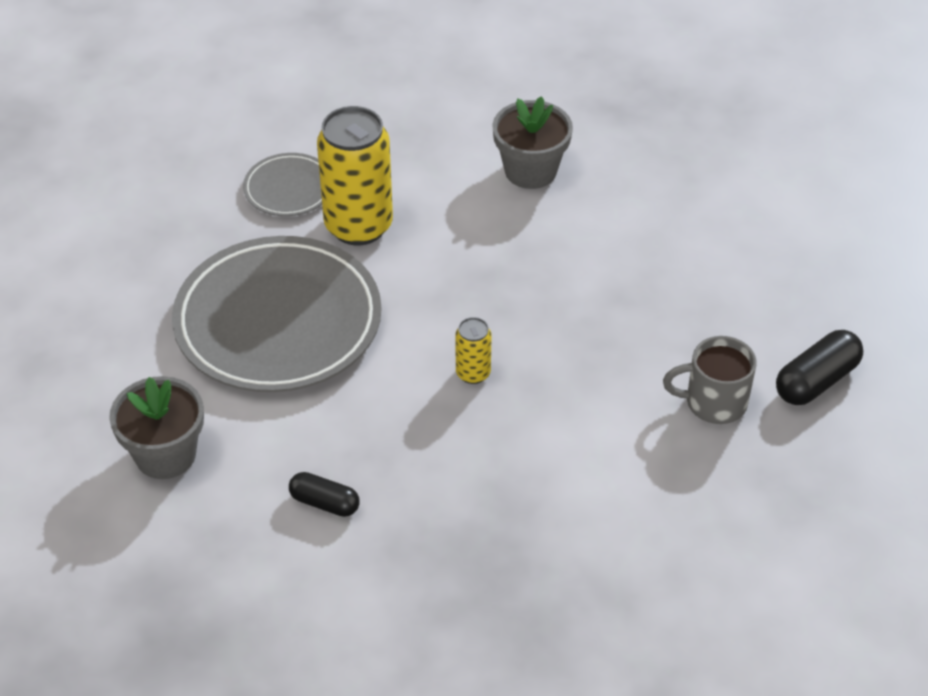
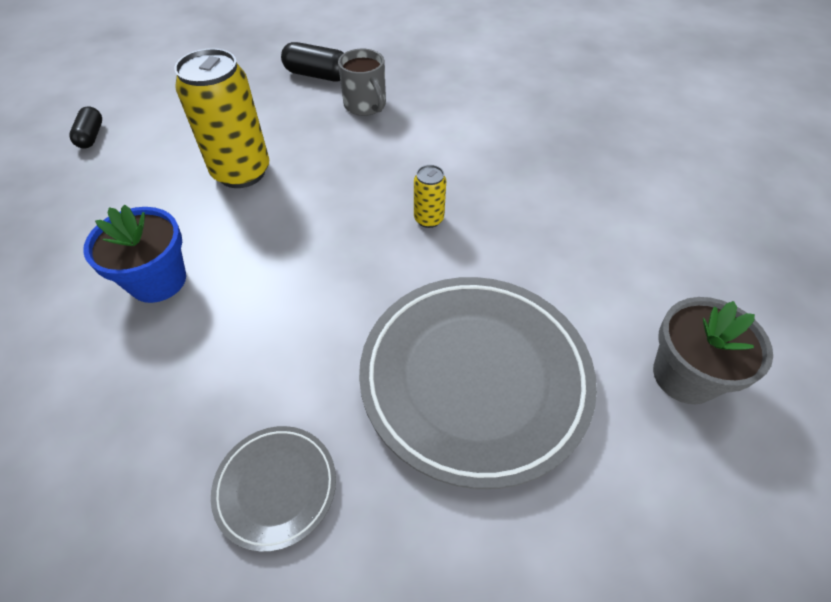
camera: 120 degrees left, 5 degrees up
(324, 503) = (615, 245): black capsule -> black capsule (91, 136)
(358, 226) = (303, 381): yellow can -> yellow can (241, 172)
(530, 171) = (158, 280): grey flower pot -> blue flower pot

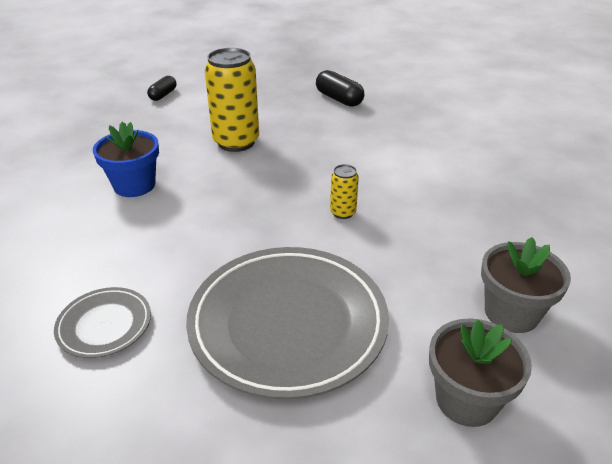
camera: 30 degrees right, 15 degrees down
(365, 105) = (358, 127): grey mug -> none
(655, 266) = (511, 313): none -> grey flower pot

